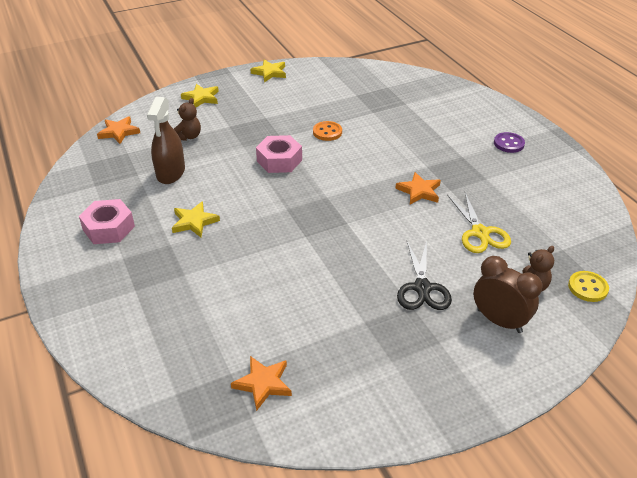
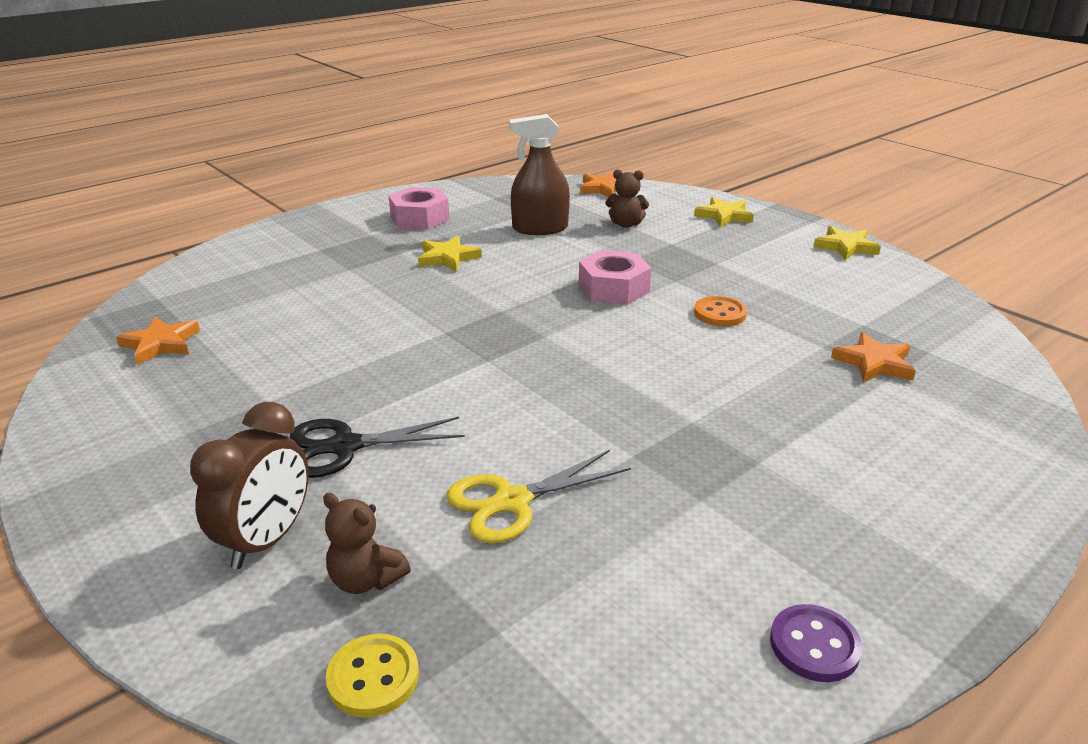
camera: 75 degrees right, 10 degrees down
(419, 191) = (607, 419): orange star -> orange star (874, 363)
(508, 144) = (864, 527): purple button -> purple button (814, 645)

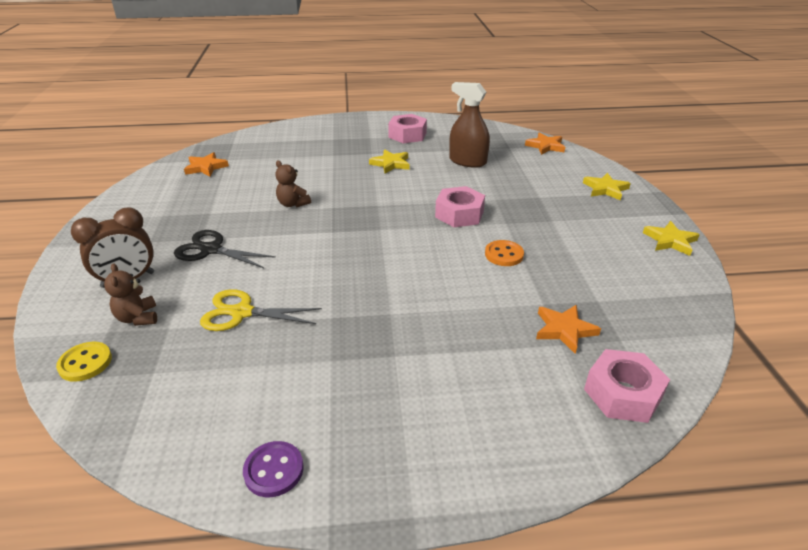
camera: 35 degrees right, 5 degrees up
(625, 224) = (526, 174): brown teddy bear -> brown teddy bear (293, 204)
(994, 397) = (622, 394): none -> pink nut

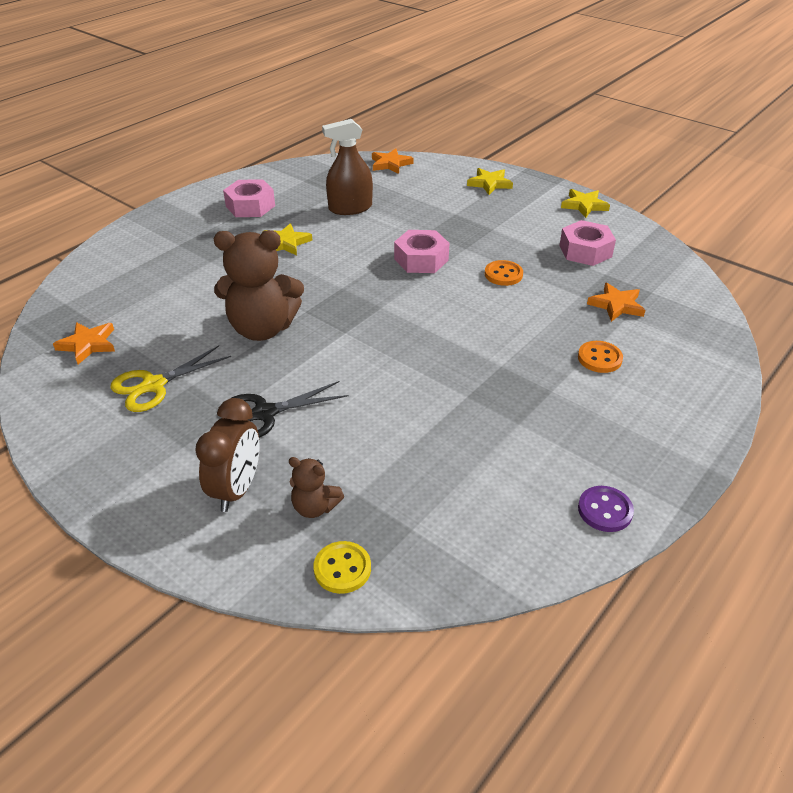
camera: 45 degrees left, 5 degrees up
(242, 312) = (395, 440): yellow scissors -> yellow scissors (154, 385)
(293, 204) = (262, 329): brown teddy bear -> brown teddy bear, size x2.05
(475, 359) = (599, 358): none -> orange button
(622, 394) = (697, 324): pink nut -> pink nut (585, 251)

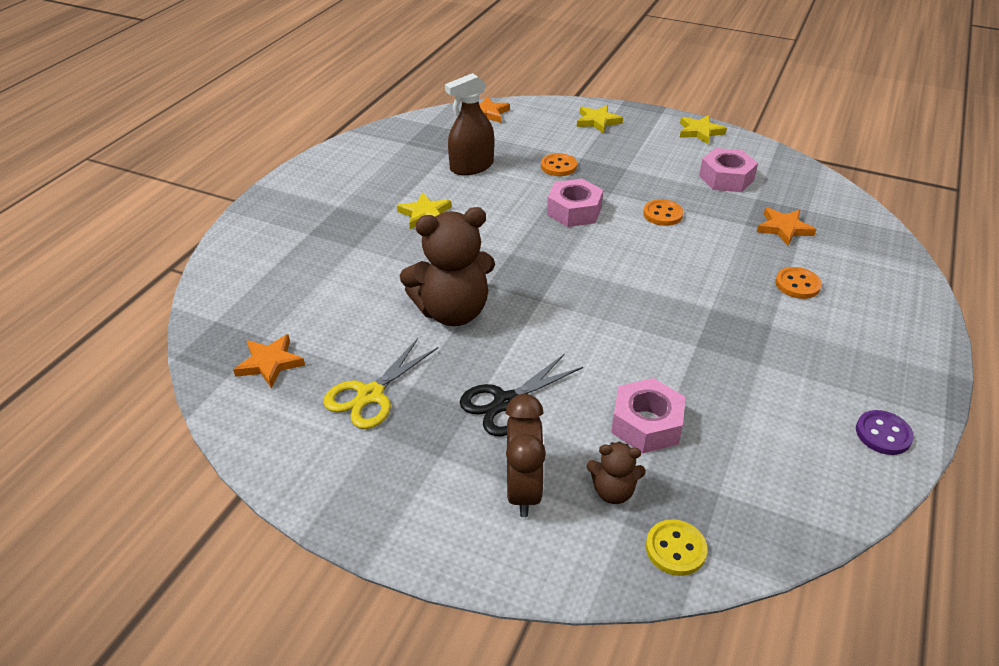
camera: 15 degrees left, 0 degrees up
(250, 206) = (364, 179): pink nut -> pink nut (646, 424)
(429, 218) = (558, 166): none -> orange button

